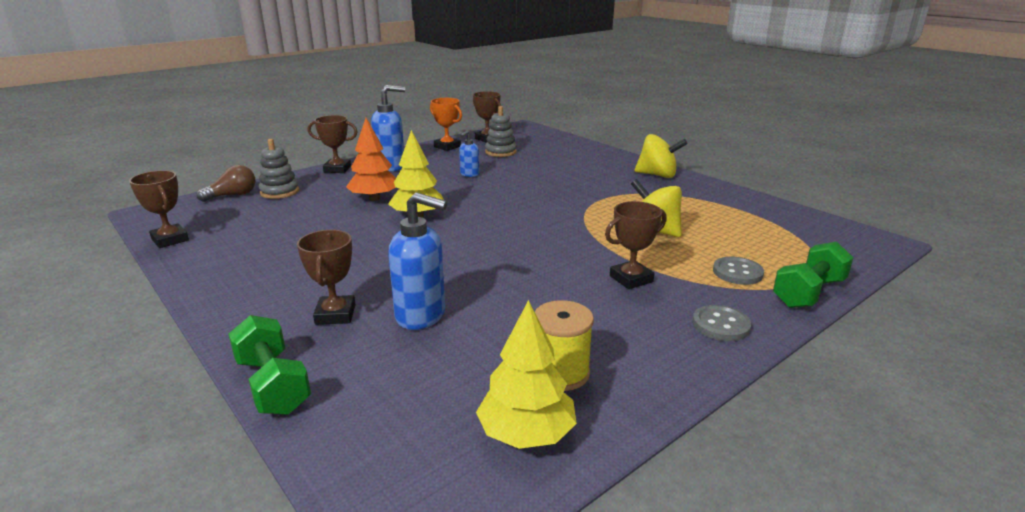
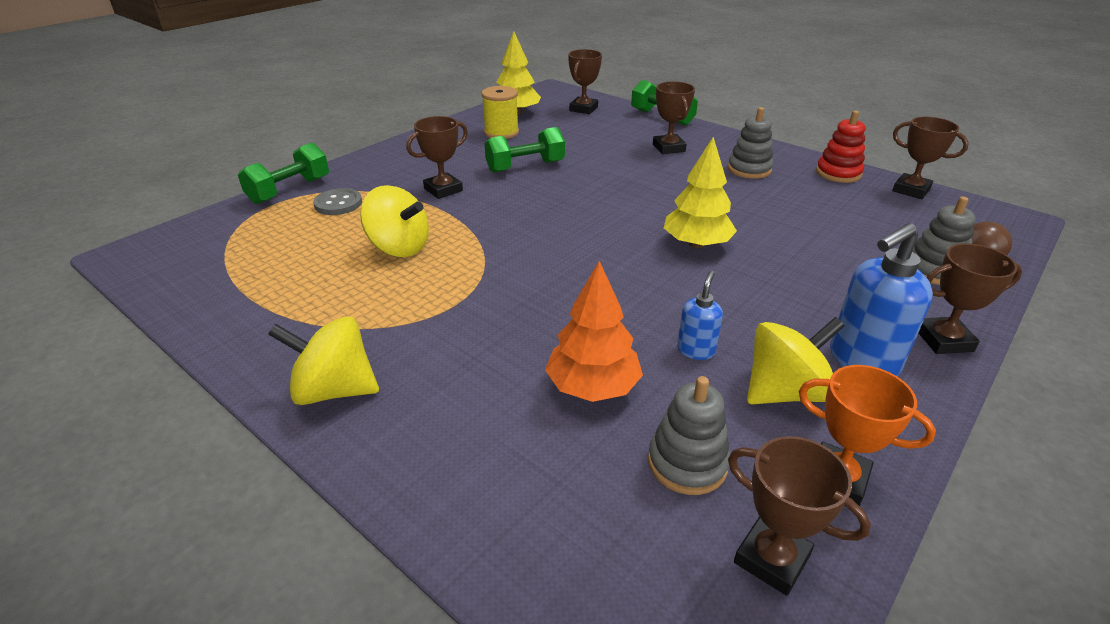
camera: 170 degrees right, 10 degrees up
(199, 262) = (838, 173): none -> red stacking toy
(282, 274) = (749, 169): none -> grey stacking toy
(374, 198) = (786, 270): orange tree -> orange tree (593, 387)
(390, 432) = (583, 109): none -> brown trophy
(421, 316) = (606, 152): blue soap dispenser -> none
(441, 162) = (784, 392): none -> yellow spinning top
(535, 301) = (525, 167): none -> green dumbbell
(721, 325) = (385, 162): grey button -> none

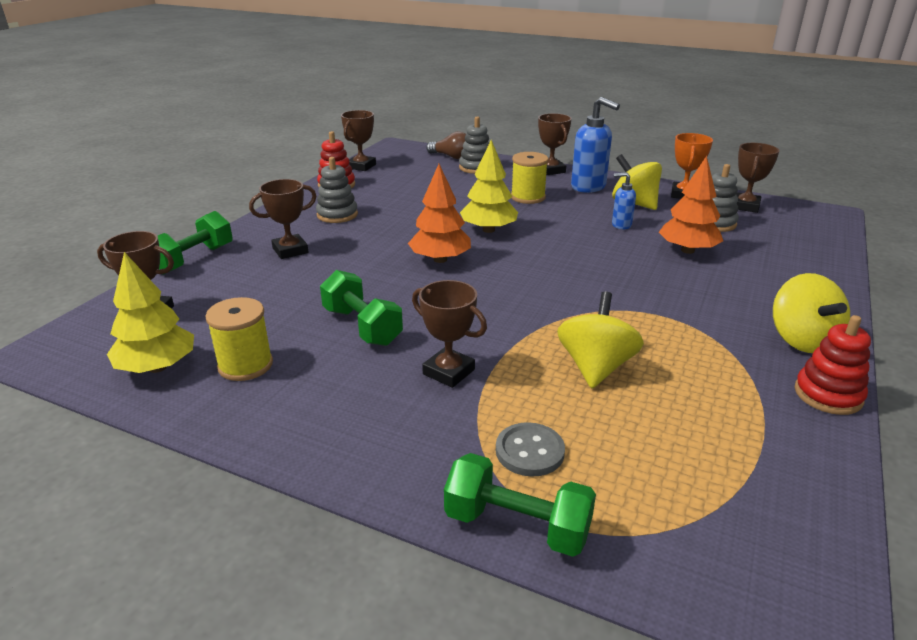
camera: 105 degrees left, 5 degrees down
(250, 360) = (828, 395): none -> red stacking toy
(628, 208) = (440, 259): none -> orange tree
(808, 291) = (528, 197): none -> yellow spool

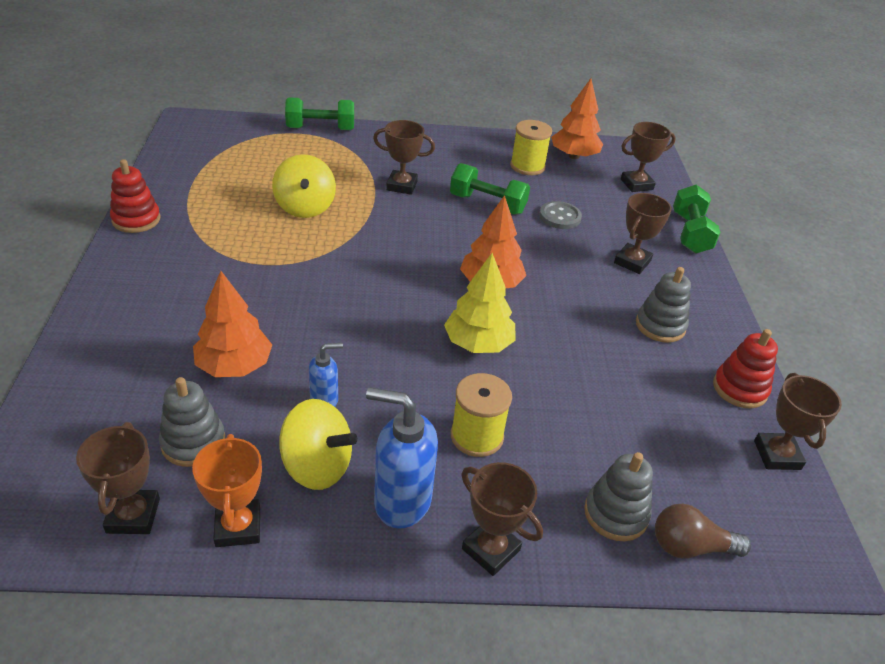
camera: 150 degrees right, 10 degrees up
(157, 367) = (574, 156): yellow tree -> orange tree
(529, 451) = (328, 155): grey button -> grey button (560, 217)
(801, 340) = (138, 263): yellow spinning top -> none

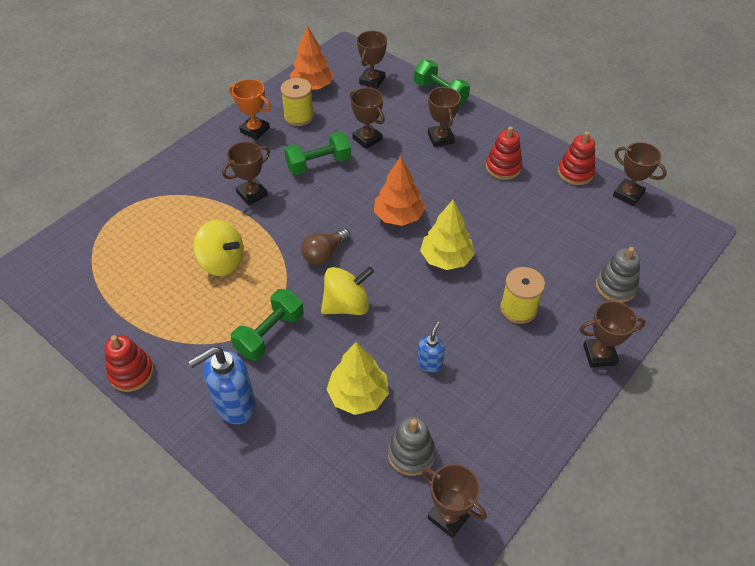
camera: 45 degrees left, 10 degrees up
(234, 366) = (358, 395): orange tree -> yellow tree
(238, 527) = (498, 464): orange trophy -> orange trophy (255, 130)
(317, 466) = (481, 399): yellow spinning top -> yellow spinning top (347, 305)
(320, 129) = (129, 195): green dumbbell -> green dumbbell (270, 334)
(401, 501) = (538, 374): blue soap dispenser -> blue soap dispenser (234, 405)
(560, 217) = (367, 139): grey button -> brown trophy
(660, 326) = (503, 167): grey stacking toy -> red stacking toy
(690, 546) = (655, 272): brown light bulb -> brown light bulb (324, 254)

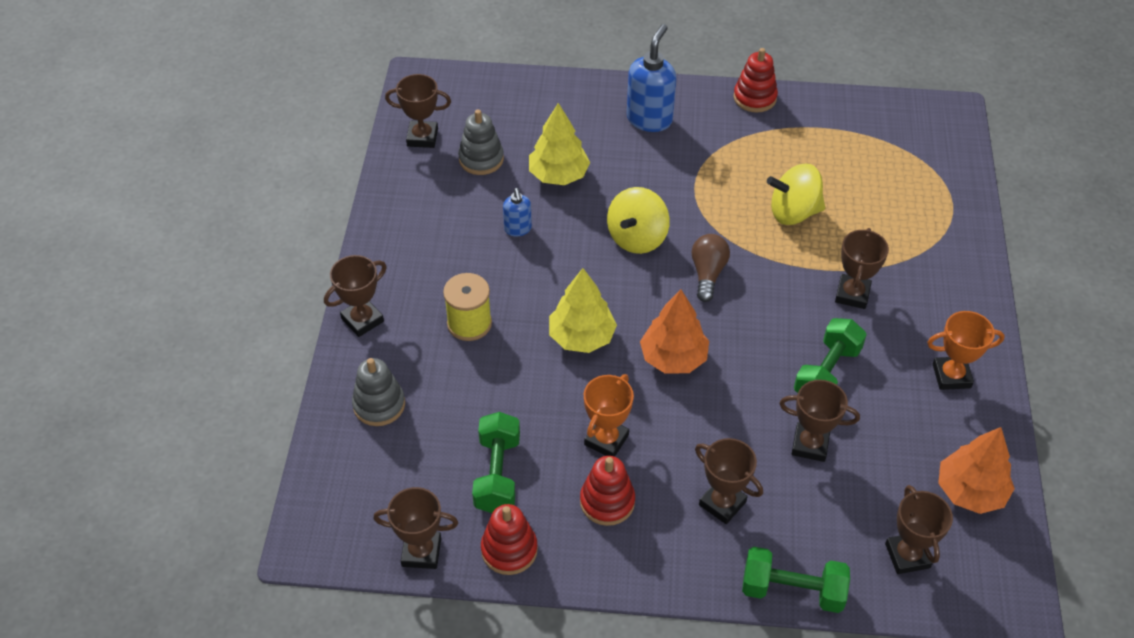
camera: 145 degrees right, 0 degrees up
(270, 334) = (679, 179): green dumbbell -> green dumbbell (497, 474)
(299, 116) = (927, 429): yellow spool -> none
(479, 195) = (606, 440): none -> orange trophy

